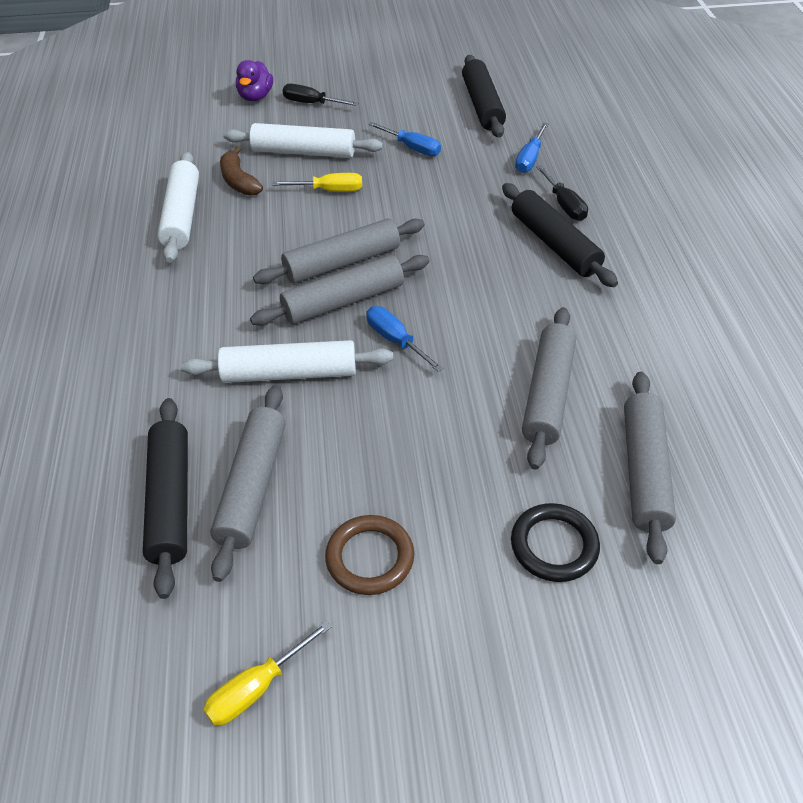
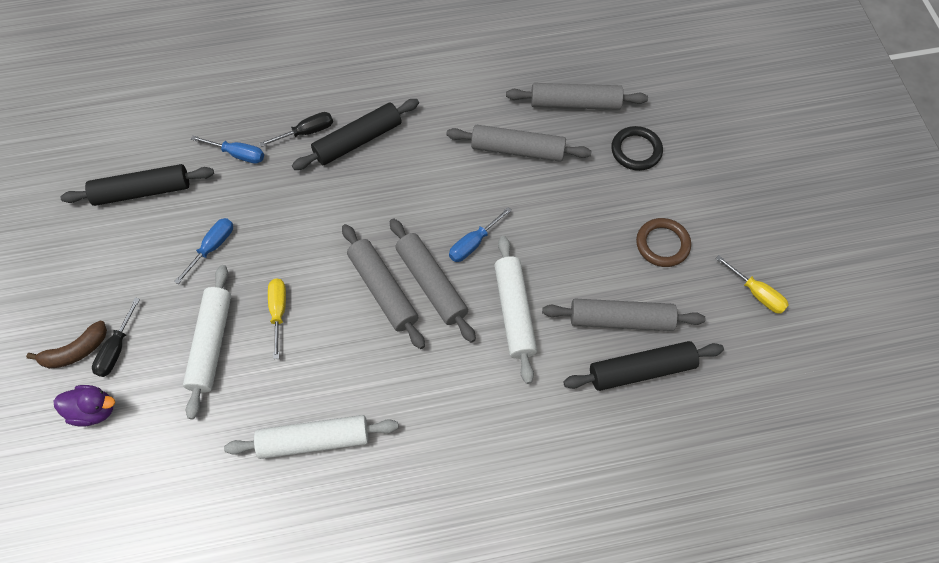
camera: 95 degrees left, 15 degrees up
(239, 181) = (258, 397): brown banana -> brown banana (76, 351)

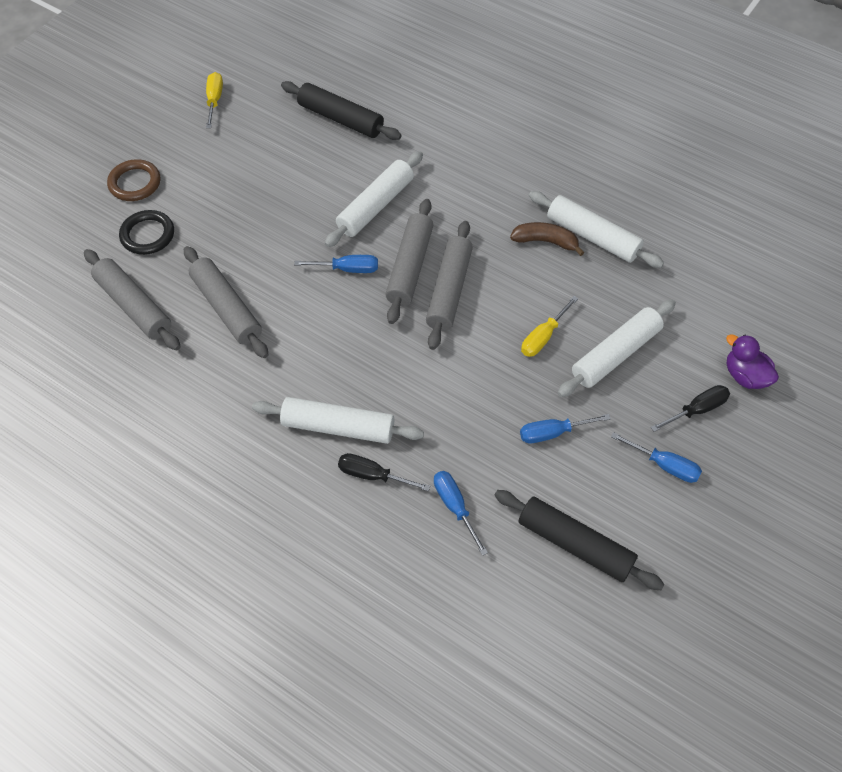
camera: 135 degrees left, 5 degrees down
(76, 351) = (733, 434): brown banana -> brown banana (545, 241)
(115, 287) = (664, 465): none -> blue screwdriver
(358, 140) = (338, 427): black rolling pin -> white rolling pin
(621, 320) = (314, 150): grey rolling pin -> none
(662, 244) = (225, 167): brown ring -> brown ring (135, 183)

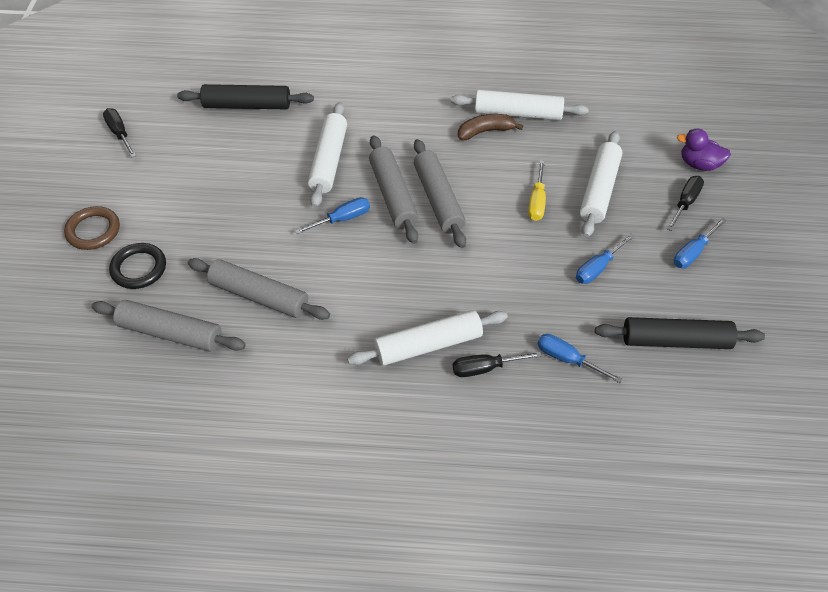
camera: 30 degrees left, 5 degrees down
(214, 100) = (120, 133): yellow screwdriver -> black screwdriver
(664, 465) = (693, 252): blue screwdriver -> blue screwdriver turned 135 degrees clockwise

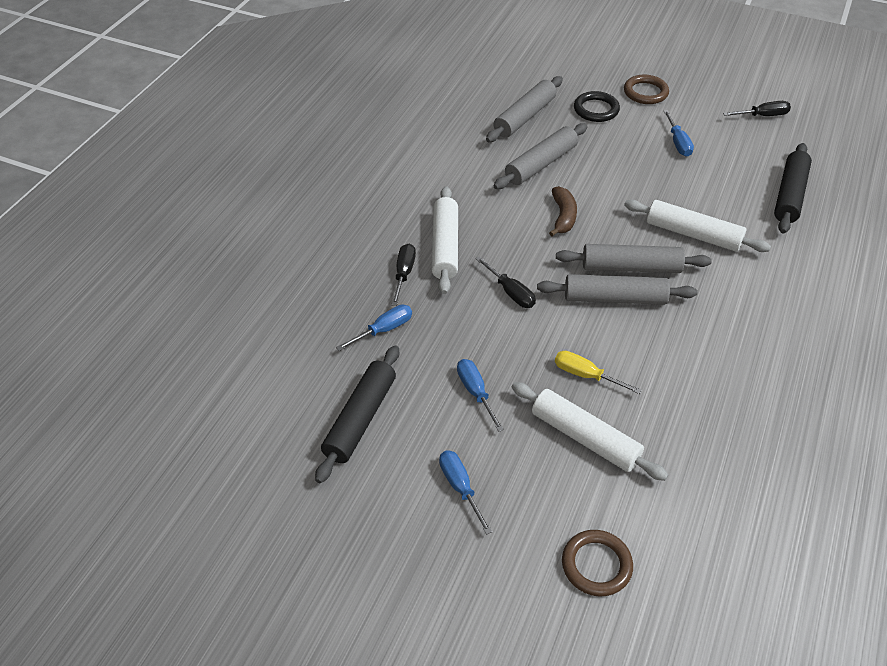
camera: 110 degrees right, 5 degrees down
(342, 219) = (610, 227): blue screwdriver -> blue screwdriver (678, 143)
(485, 131) = (710, 366): brown banana -> brown banana (563, 216)
(518, 113) = (736, 407): white rolling pin -> none
(685, 203) = (536, 516): black screwdriver -> black screwdriver (510, 292)
(699, 164) = (596, 565): purple duck -> brown ring

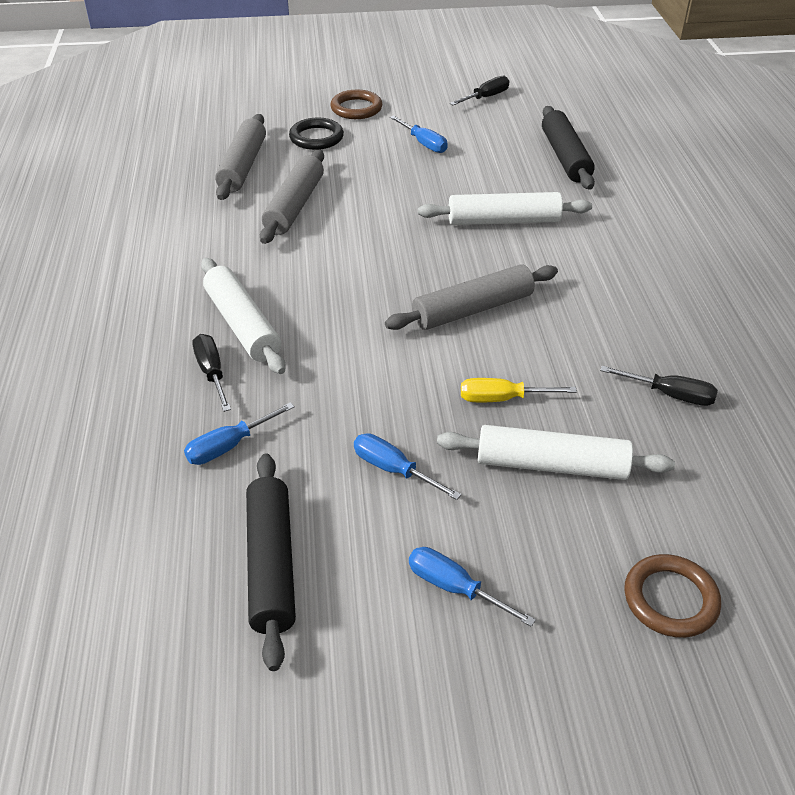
camera: 30 degrees left, 5 degrees down
(383, 330) = (229, 446): blue screwdriver -> blue screwdriver turned 150 degrees counterclockwise
(510, 292) = (355, 345): black screwdriver -> black screwdriver (669, 395)
(563, 216) = (357, 248): brown banana -> none
(631, 267) = (466, 273): grey rolling pin -> none

